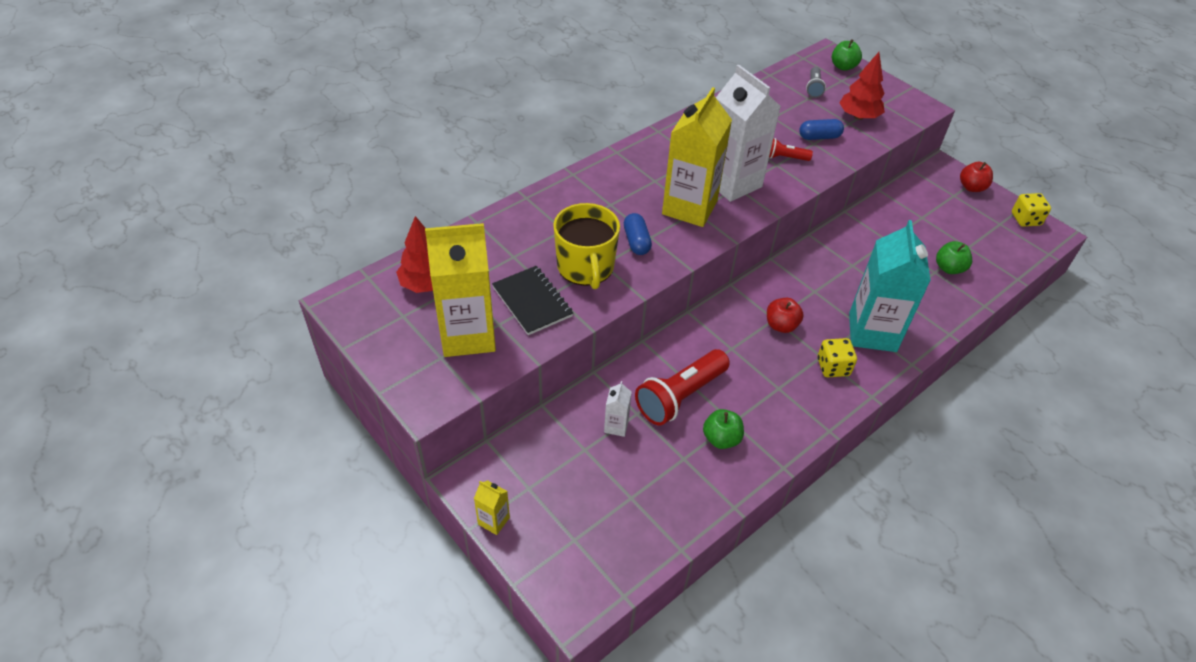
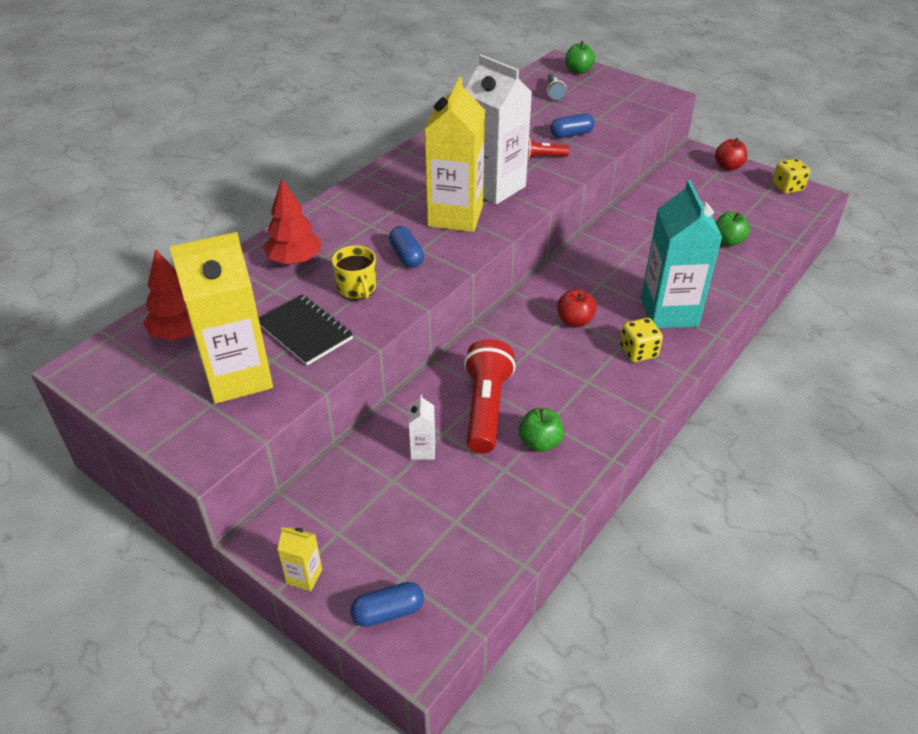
camera: 10 degrees left, 5 degrees down
(557, 567) = (388, 612): none -> blue capsule
(586, 267) = (357, 288): yellow mug -> yellow mug, size x0.61
(680, 396) = (486, 408): red flashlight -> red flashlight turned 150 degrees clockwise
(858, 116) = (605, 111): red tree -> red tree (295, 260)

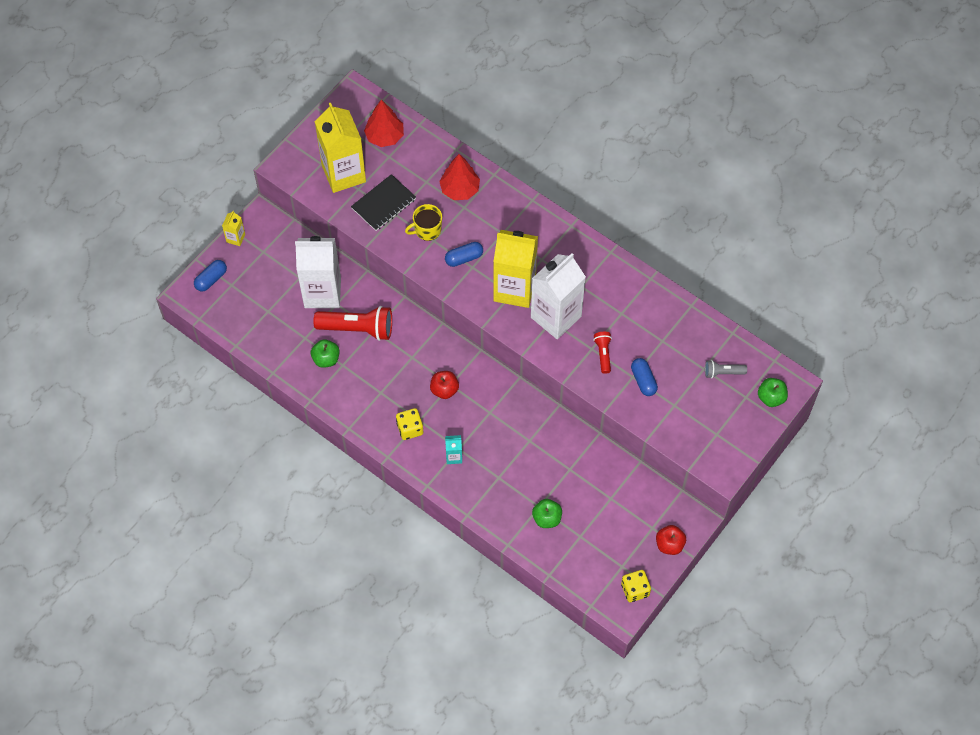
camera: 90 degrees right, 20 degrees up
(388, 612) = (211, 279): blue capsule -> blue capsule turned 60 degrees clockwise
(423, 450) = (322, 292): white carton -> white carton, size x2.36
(669, 312) = (454, 456): turquoise carton -> turquoise carton, size x0.42

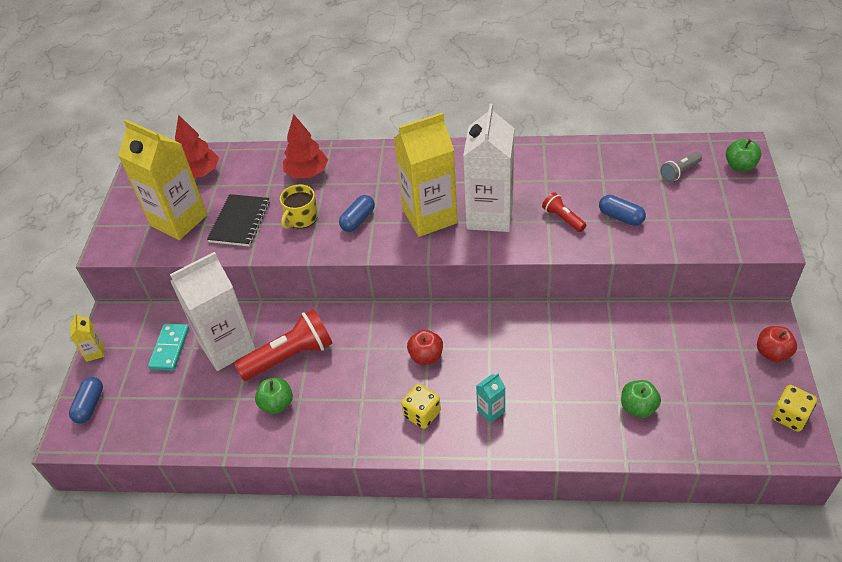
camera: 30 degrees left, 15 degrees down
(285, 268) = (170, 348): none -> turquoise domino

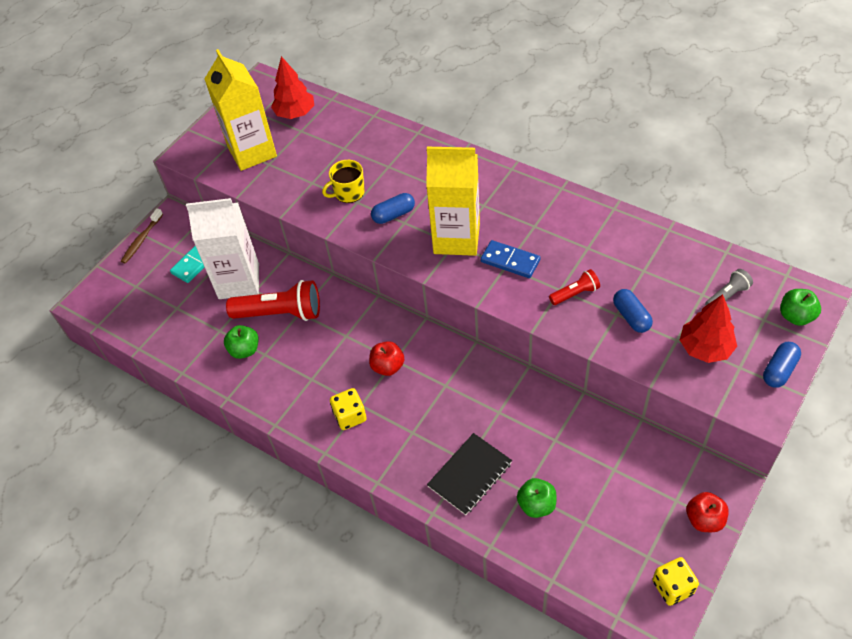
camera: 30 degrees right, 5 degrees up
(90, 405) = (113, 283): blue capsule -> blue capsule (779, 370)
(95, 352) = (142, 240): yellow carton -> brown toothbrush
(240, 222) = (298, 174): black notebook -> black notebook (470, 475)
(307, 173) = (381, 150): red tree -> red tree (705, 348)
(489, 215) = (510, 261): white carton -> blue domino
(491, 411) = (407, 442): turquoise carton -> none
(563, 218) = (575, 293): red flashlight -> red flashlight turned 75 degrees clockwise
(679, 172) = (727, 296): grey flashlight -> grey flashlight turned 150 degrees clockwise

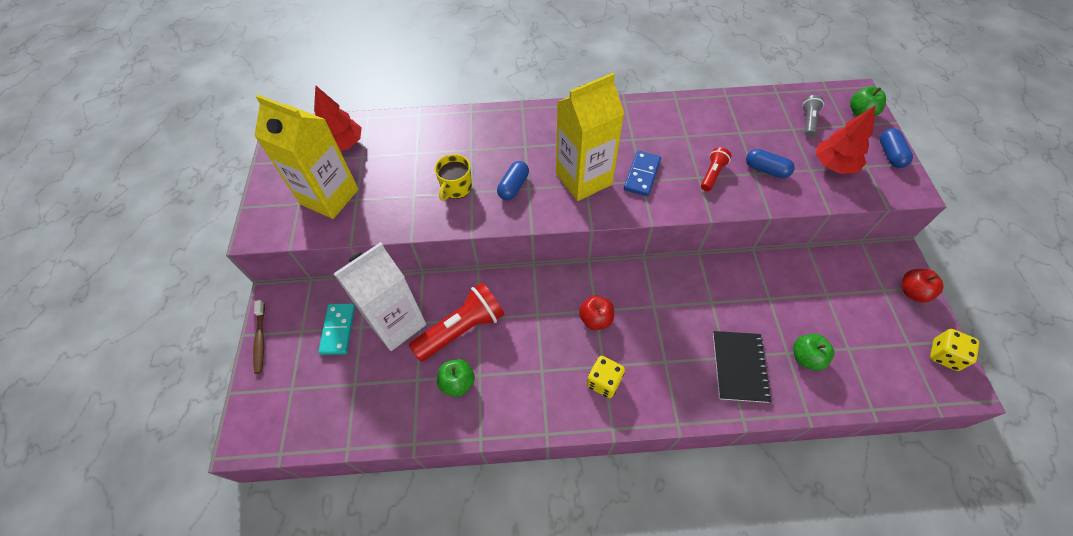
camera: 40 degrees left, 5 degrees up
(510, 261) = (642, 175): blue domino -> blue domino turned 60 degrees counterclockwise

